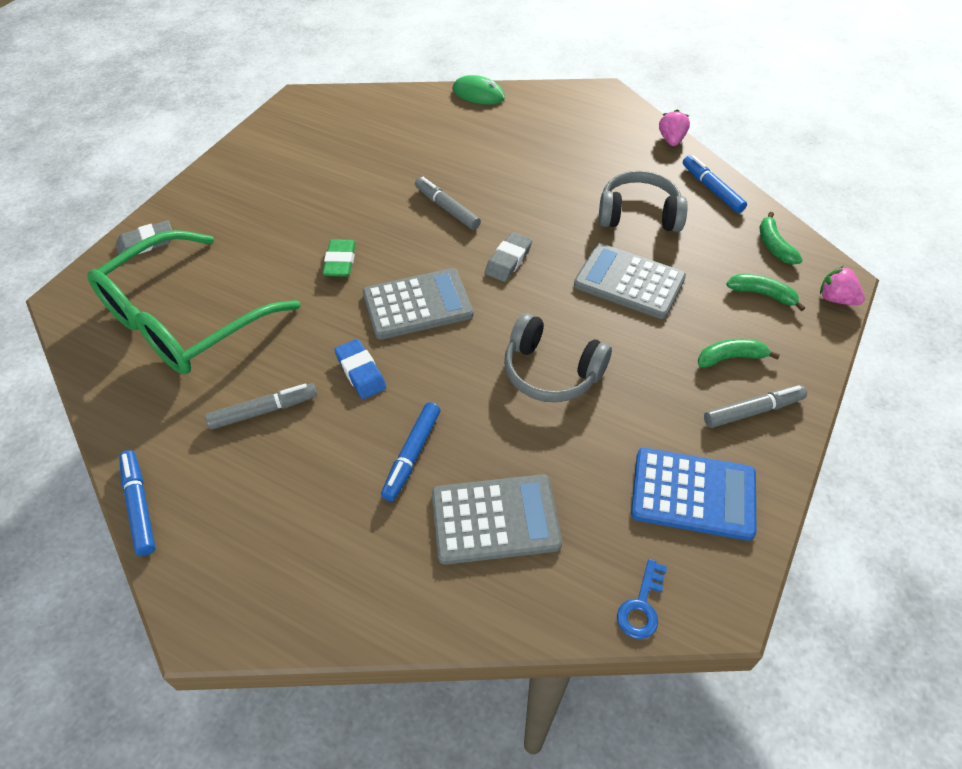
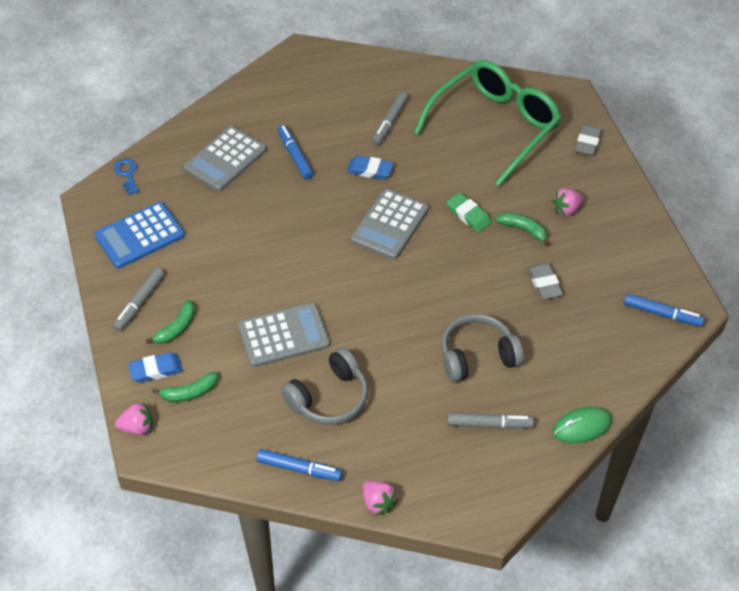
camera: 135 degrees right, 0 degrees up
(139, 506) = (384, 58): blue marker -> blue marker (662, 314)
(184, 320) = (495, 126): green glasses -> green glasses turned 45 degrees clockwise
(261, 208) = (566, 209): none -> pink strawberry
(447, 208) = (459, 299): grey marker -> grey marker (489, 424)
(508, 260) = (374, 292): grey eraser -> grey eraser (544, 283)
(551, 371) = (271, 243): grey headphones -> grey headphones (477, 356)
(774, 246) = (211, 445): green banana -> green banana (523, 230)
(782, 334) = (156, 370): none -> blue eraser

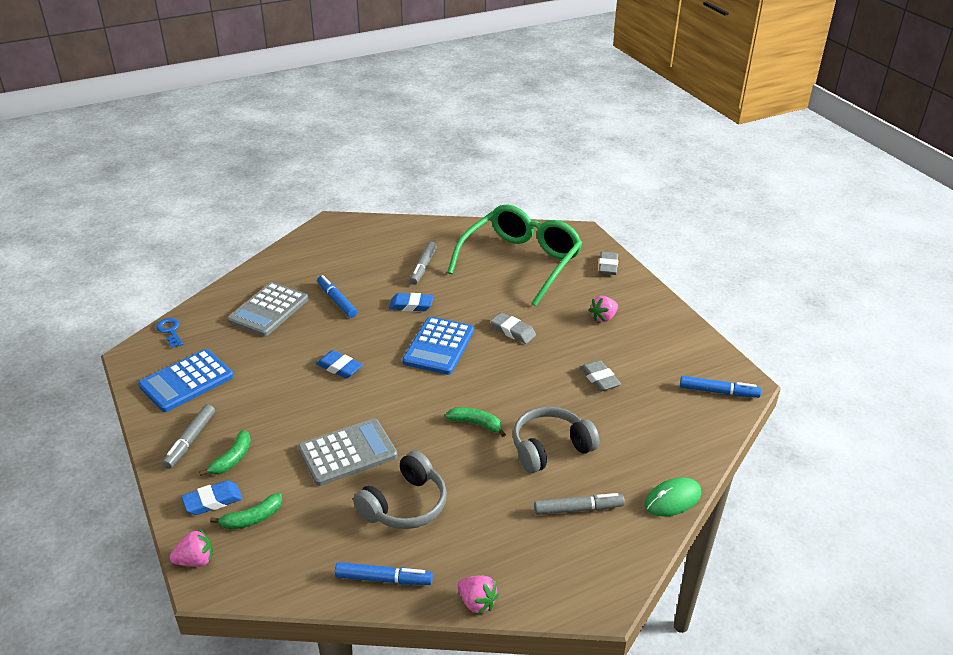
camera: 10 degrees left, 15 degrees down
(287, 238) = (339, 367): none -> blue eraser
(389, 224) = (439, 346): grey calculator -> blue calculator
(468, 215) = (513, 331): green eraser -> grey eraser
(523, 230) = (568, 338): green banana -> green banana (476, 424)

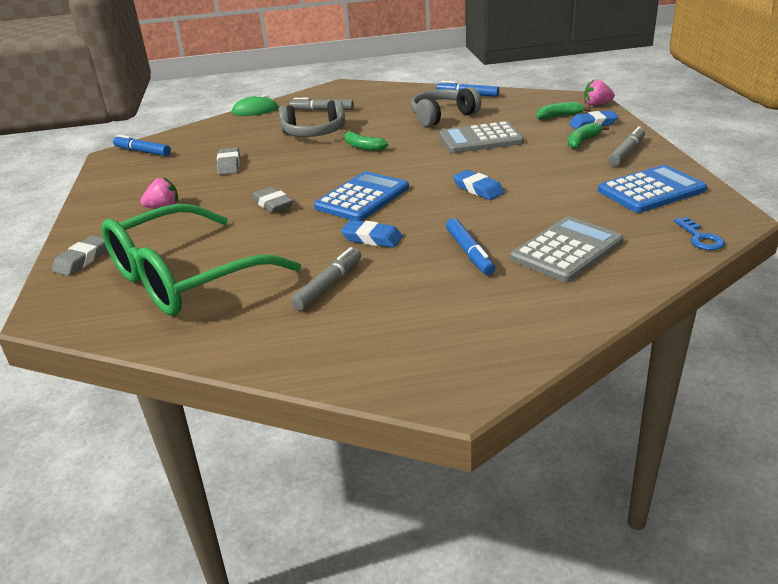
camera: 160 degrees left, 5 degrees down
(477, 602) = (413, 87): pink strawberry -> none

